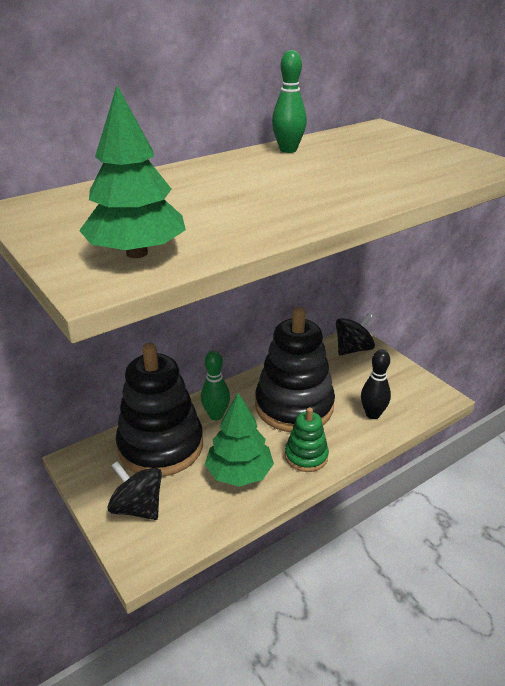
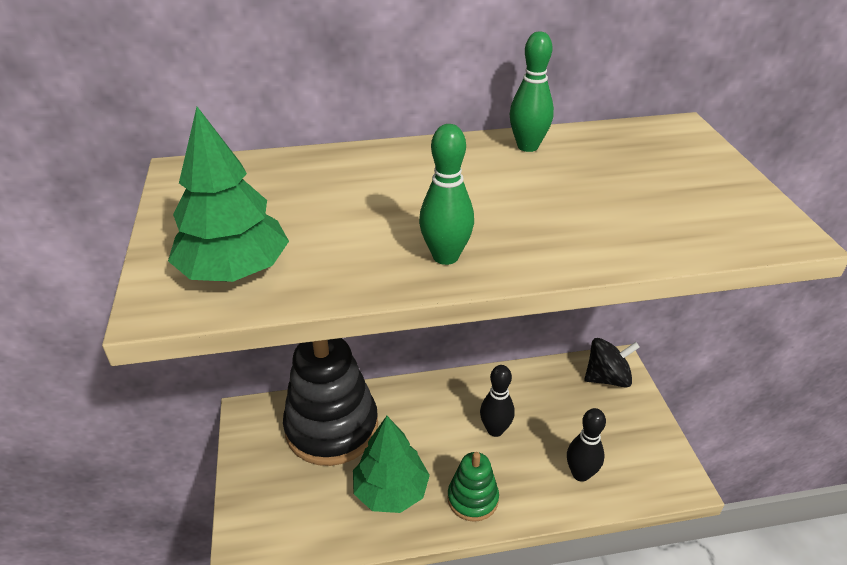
camera: 25 degrees right, 5 degrees up
(138, 507) = (273, 490): black spinning top -> none
(216, 415) = (405, 411): green bowling pin -> green bowling pin (445, 256)
(294, 406) = (495, 430): black stacking toy -> black bowling pin

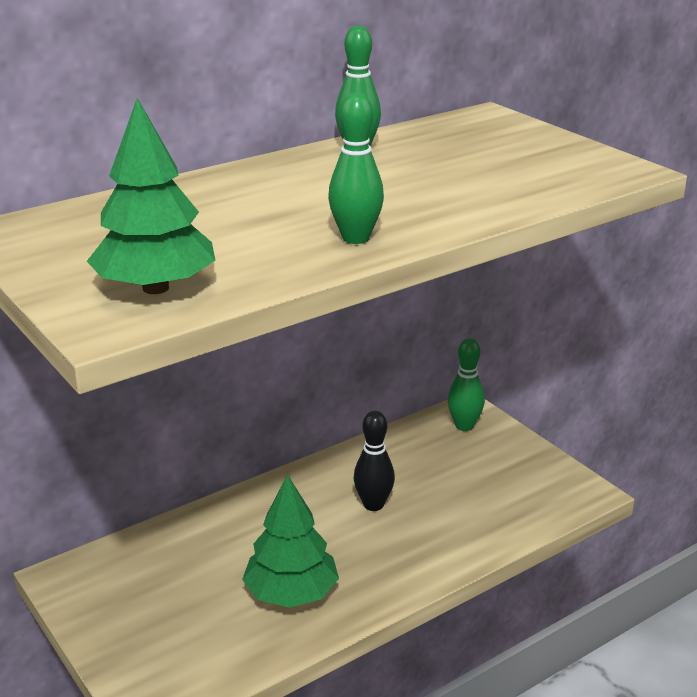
camera: 25 degrees left, 10 degrees down
(332, 427) = (181, 558): black stacking toy -> none
(472, 499) = (386, 571): green stacking toy -> none
(580, 474) = (485, 515): black bowling pin -> none
(607, 378) = (464, 426): black spinning top -> green bowling pin

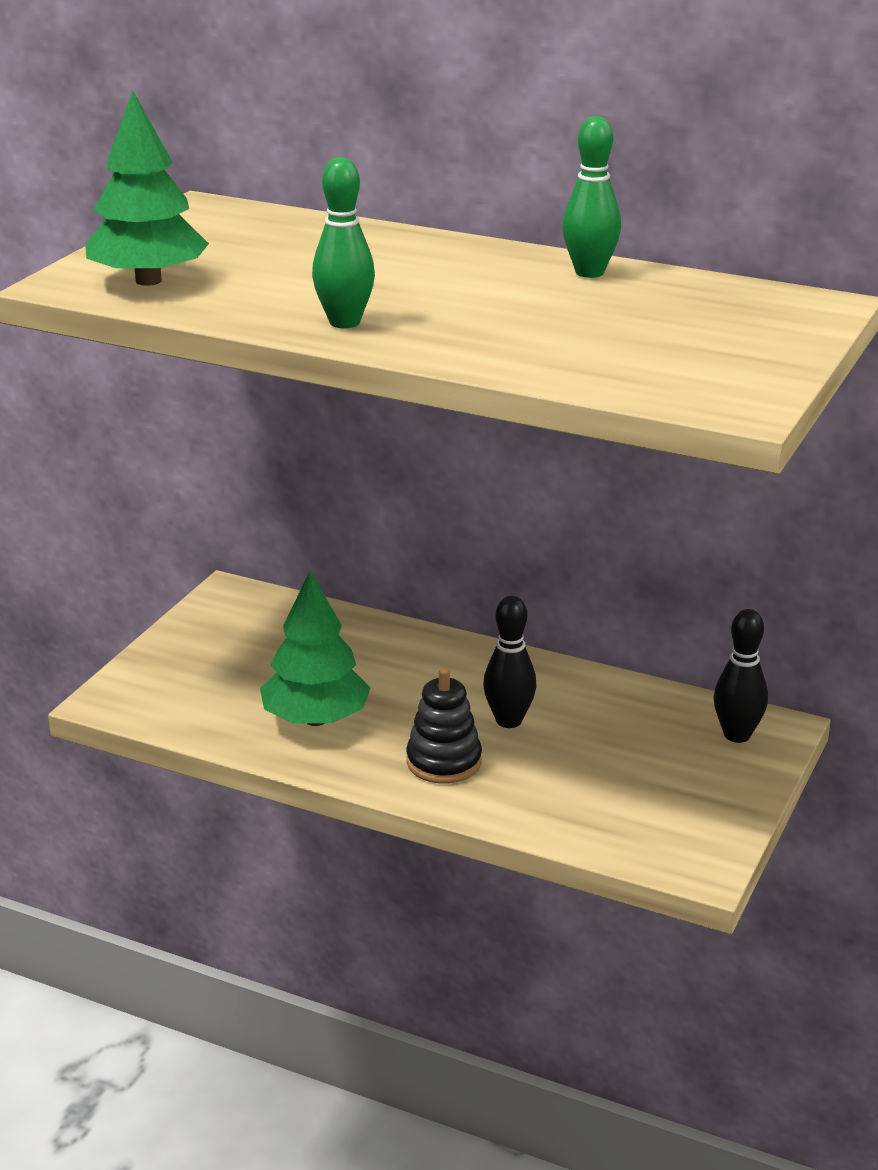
camera: 60 degrees right, 0 degrees up
(398, 551) = (444, 762): none -> black stacking toy
(464, 426) = (737, 735): green bowling pin -> black bowling pin

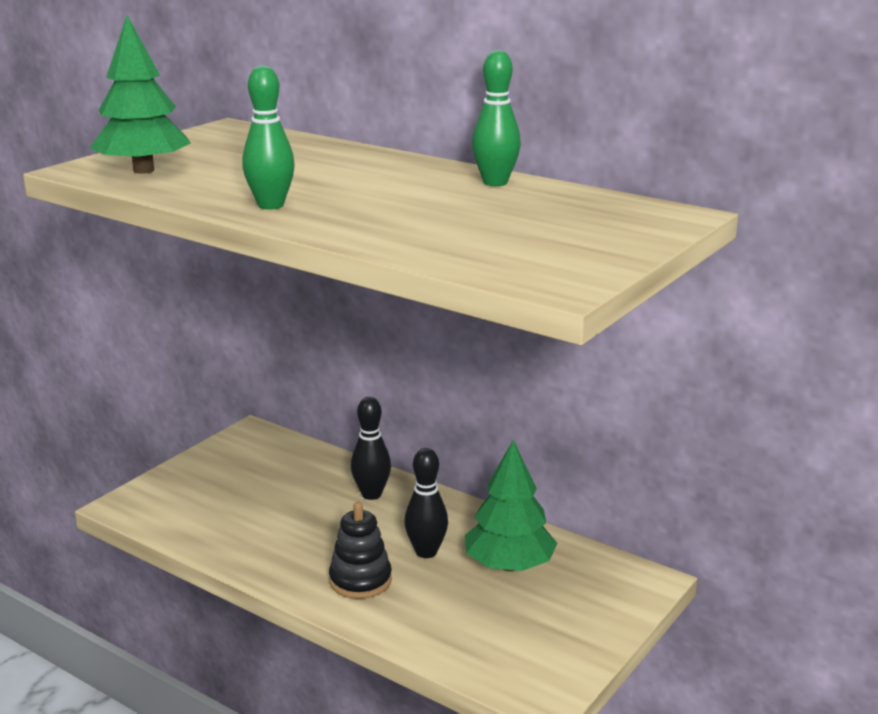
camera: 10 degrees right, 5 degrees down
(316, 719) = (274, 535): green tree -> green tree (509, 565)
(737, 735) = (612, 583): black bowling pin -> black bowling pin (371, 494)

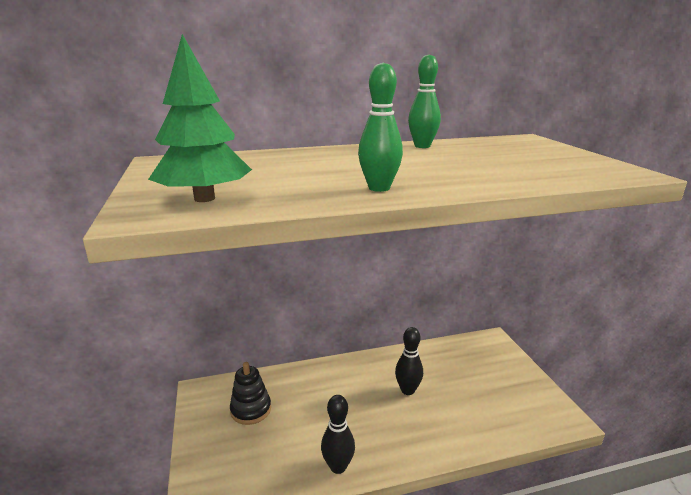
camera: 50 degrees left, 0 degrees up
(360, 580) = (412, 429): black stacking toy -> black stacking toy (251, 409)
(371, 494) = (330, 380): black bowling pin -> black bowling pin (338, 466)
(509, 565) = (446, 370): green tree -> none

